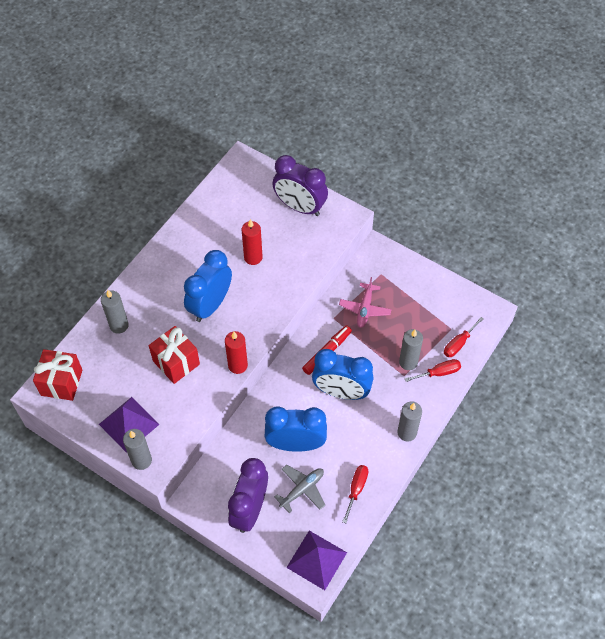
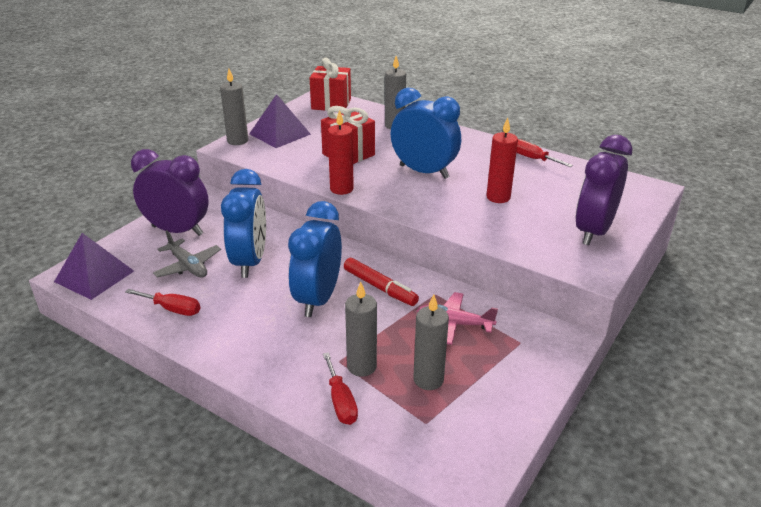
camera: 90 degrees right, 25 degrees down
(407, 432) = (242, 360): grey candle -> grey candle (428, 379)
(458, 344) = (396, 431): red screwdriver -> red screwdriver (533, 159)

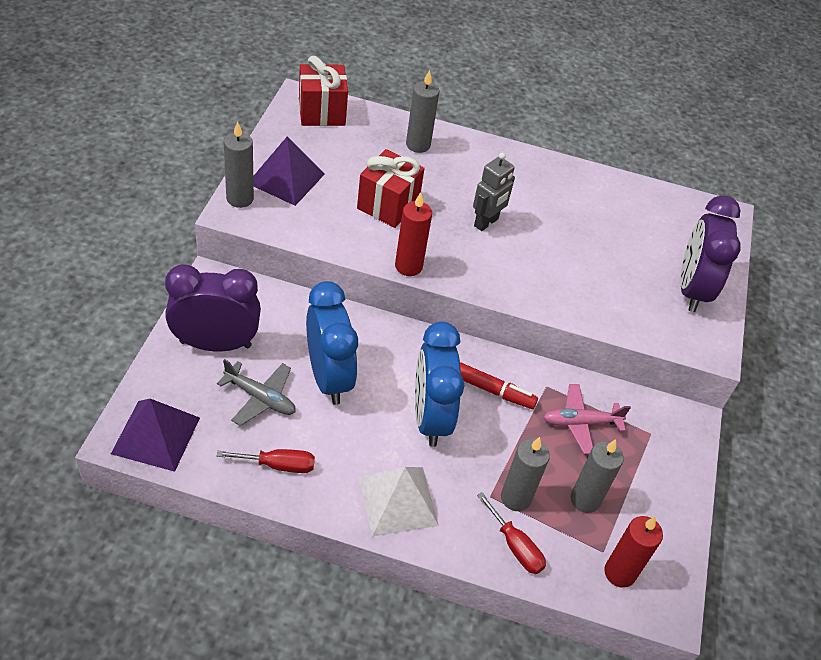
camera: 25 degrees left, 15 degrees up
(254, 349) = (398, 500): none -> white pyramid
(424, 172) = (486, 223): blue clock -> grey robot
(498, 197) = (581, 253): red candle -> red candle (619, 573)
(533, 159) = (593, 183): red screwdriver -> none

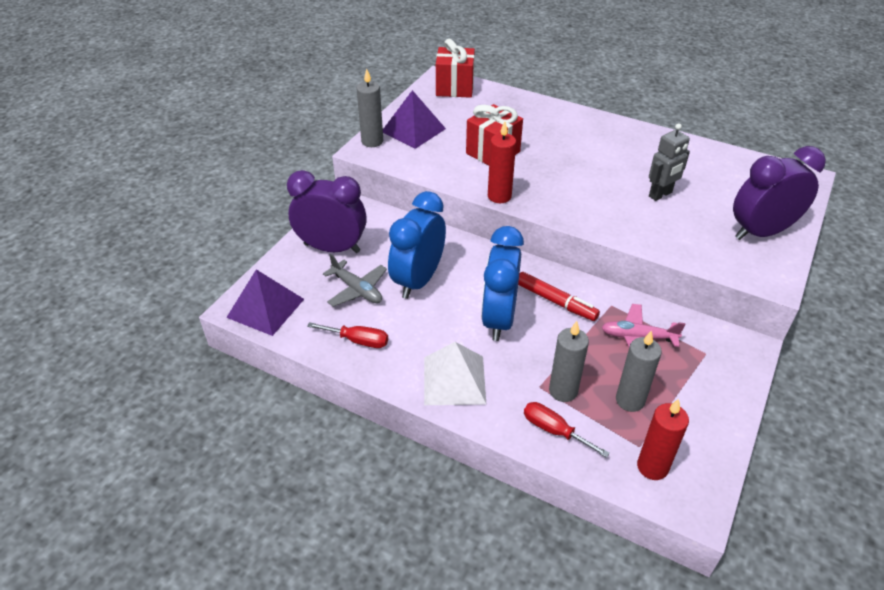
camera: 20 degrees right, 5 degrees down
(329, 377) = (418, 280): blue clock -> blue clock turned 150 degrees counterclockwise
(418, 145) = (529, 113): grey candle -> none
(486, 223) = (576, 170): grey robot -> grey robot (660, 194)
(515, 546) = (554, 430): red screwdriver -> red screwdriver turned 150 degrees clockwise
(691, 289) = (761, 232): purple clock -> purple clock turned 45 degrees clockwise

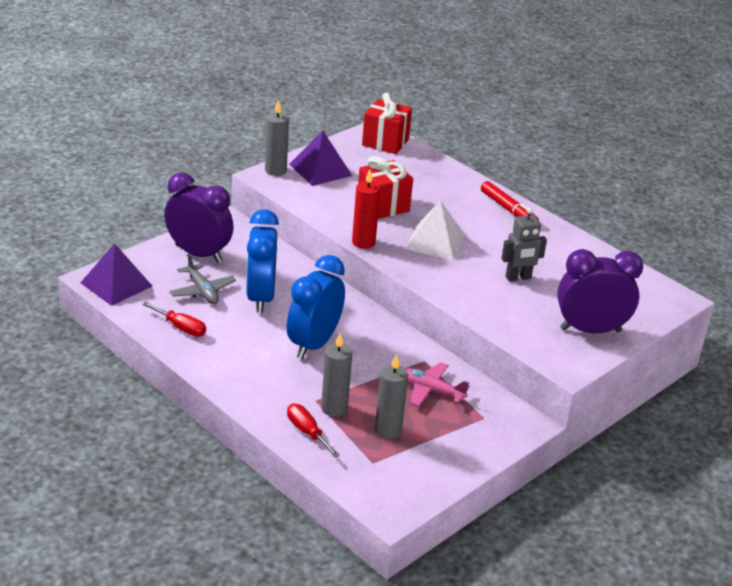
camera: 15 degrees right, 10 degrees down
(418, 280) = (260, 297): blue clock -> blue clock turned 45 degrees counterclockwise
(454, 380) = (245, 376): white pyramid -> white pyramid (435, 241)
(555, 301) = (374, 345): red marker -> red marker (508, 209)
(652, 467) = (373, 478): red candle -> none

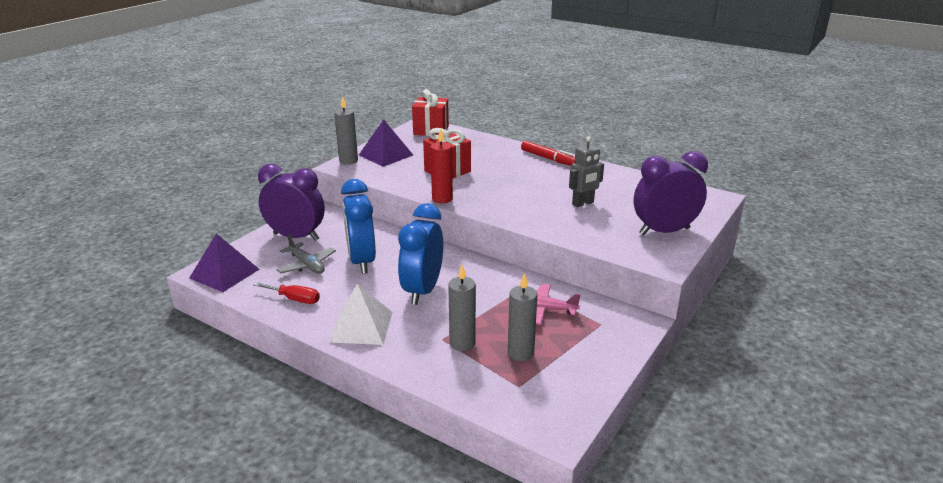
camera: 10 degrees left, 5 degrees down
(307, 432) = (444, 370): red screwdriver -> none
(435, 241) = (502, 189): white pyramid -> white pyramid (361, 326)

